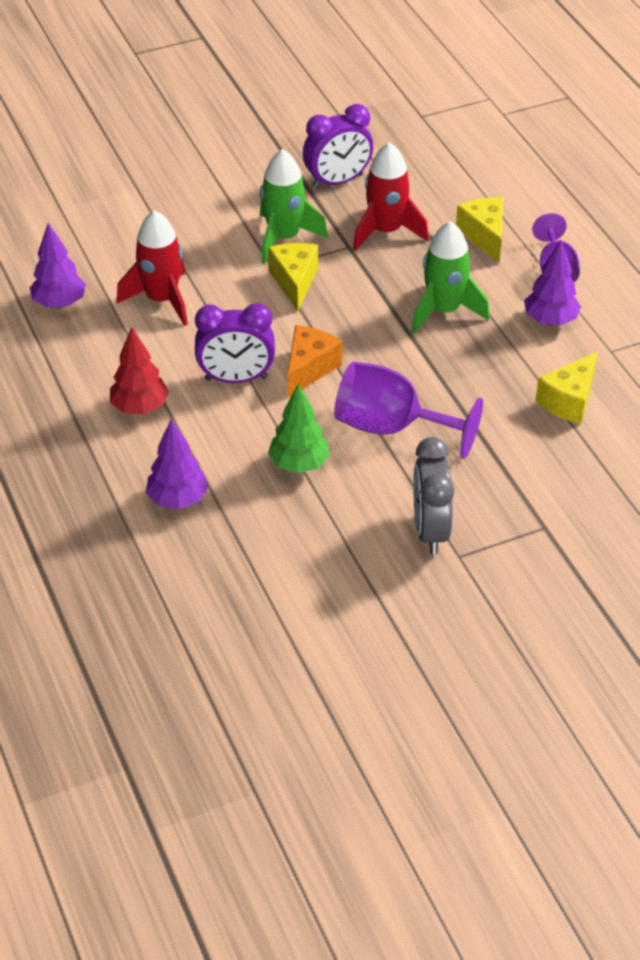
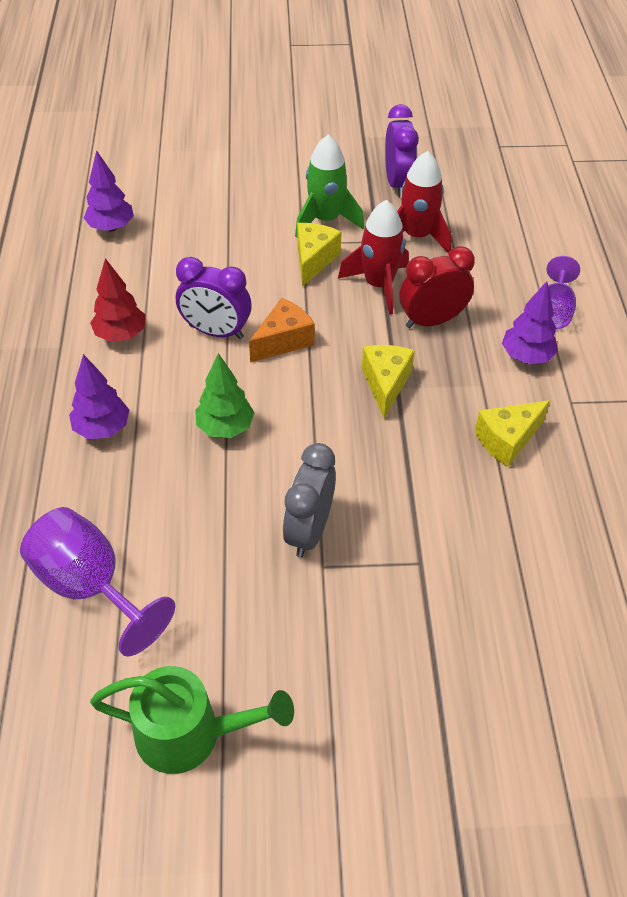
camera: 20 degrees right, 5 degrees up
(162, 300) = (194, 246): red rocket -> red rocket (378, 285)
(337, 181) = (397, 183): purple clock -> purple clock turned 90 degrees counterclockwise
(391, 427) = (326, 417): purple goblet -> purple goblet (90, 586)
(419, 721) = (191, 734): none -> green watering can
(444, 311) = (432, 321): green rocket -> red clock
(484, 236) = (503, 263): yellow cheese -> yellow cheese (385, 384)

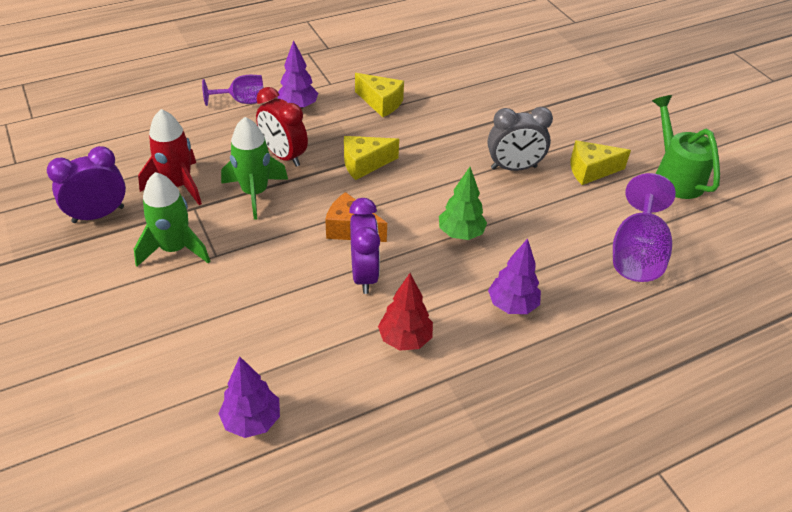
camera: 115 degrees left, 5 degrees down
(314, 260) = (238, 240): yellow cheese -> yellow cheese (591, 171)
(378, 285) = (255, 193): red rocket -> green rocket

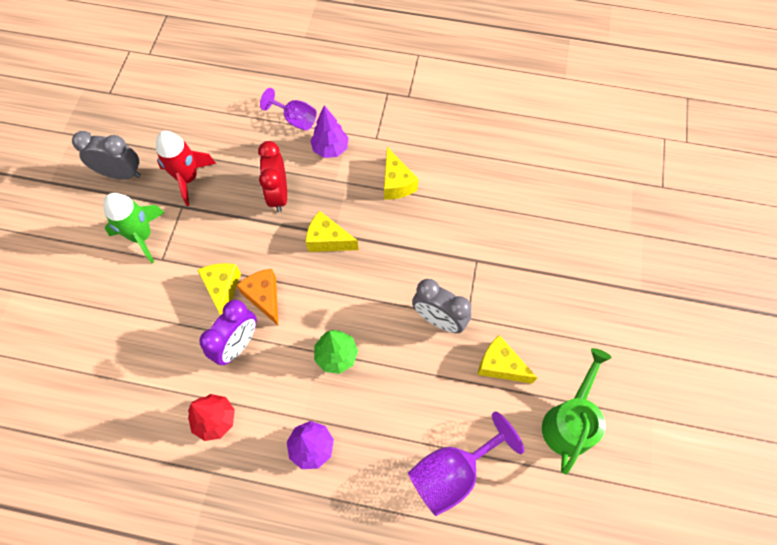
camera: 40 degrees right, 20 degrees up
(98, 215) = (121, 174): purple clock -> grey clock
(252, 421) = (76, 411): purple tree -> none
(255, 193) = (230, 218): green rocket -> none
(304, 244) = (223, 289): none -> yellow cheese

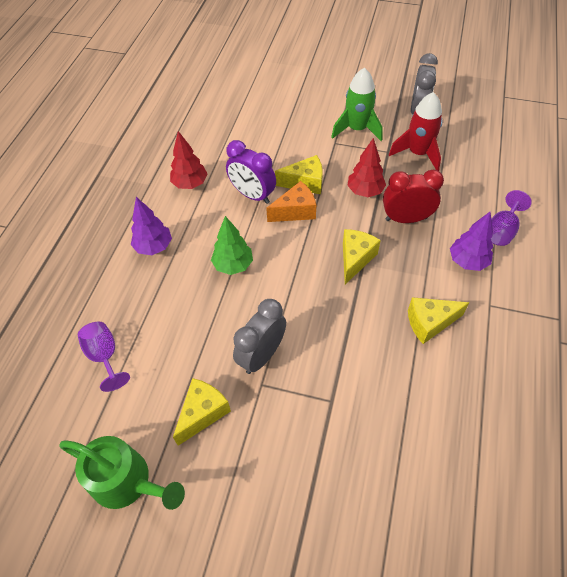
camera: 95 degrees right, 10 degrees down
(239, 230) = (365, 191): none -> red tree
(452, 472) = (105, 356): purple goblet -> purple goblet, size x0.62

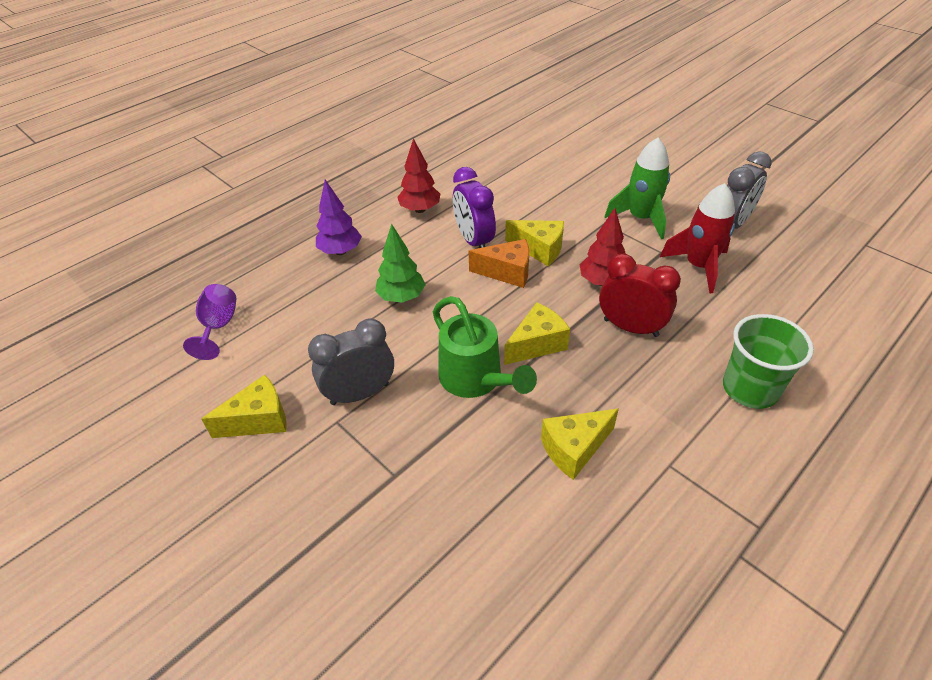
camera: 30 degrees right, 10 degrees down
(128, 482) = (142, 447): green watering can -> green watering can (476, 380)
(429, 323) = (574, 449): yellow cheese -> yellow cheese turned 45 degrees counterclockwise
(467, 261) = (676, 404): purple tree -> none
(501, 231) = (750, 389): purple goblet -> green cup

